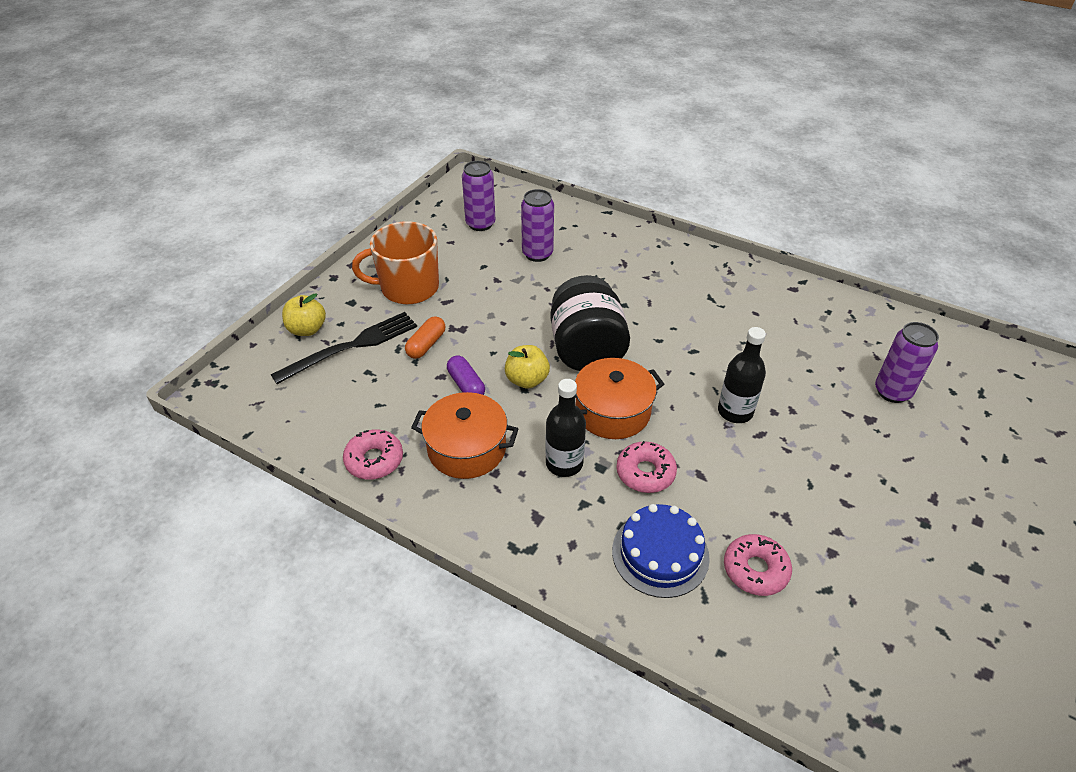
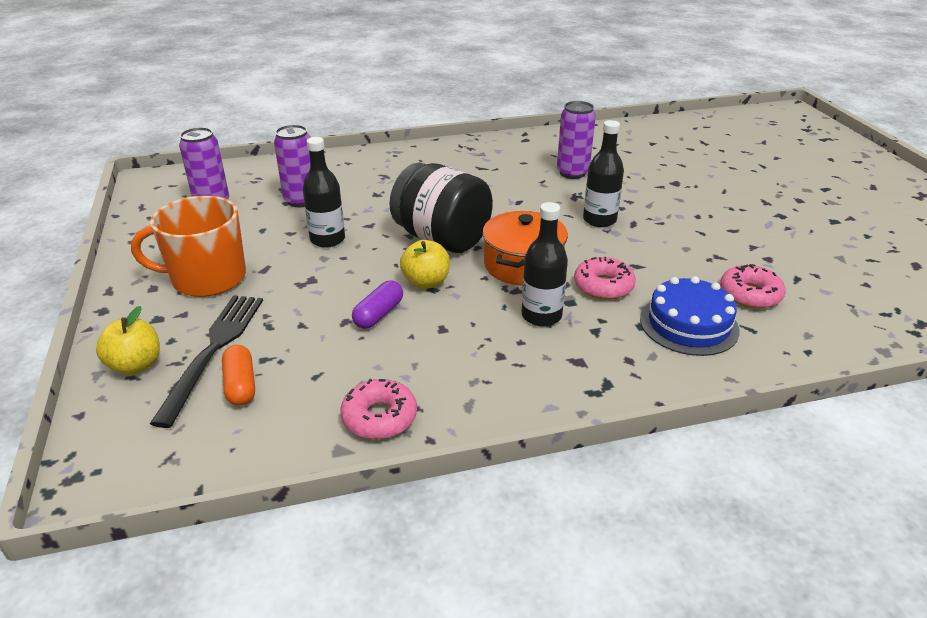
camera: 45 degrees left, 10 degrees down
(408, 288) = (207, 278): orange mug -> orange mug turned 45 degrees clockwise
(426, 344) = (294, 308): orange capsule -> orange capsule (240, 385)
(466, 385) = (379, 314): purple capsule -> purple capsule turned 75 degrees counterclockwise
(467, 449) = (451, 355): orange pot -> none
(512, 300) = (327, 239): none -> black bottle
(892, 392) = (664, 164): purple can -> purple can (572, 173)

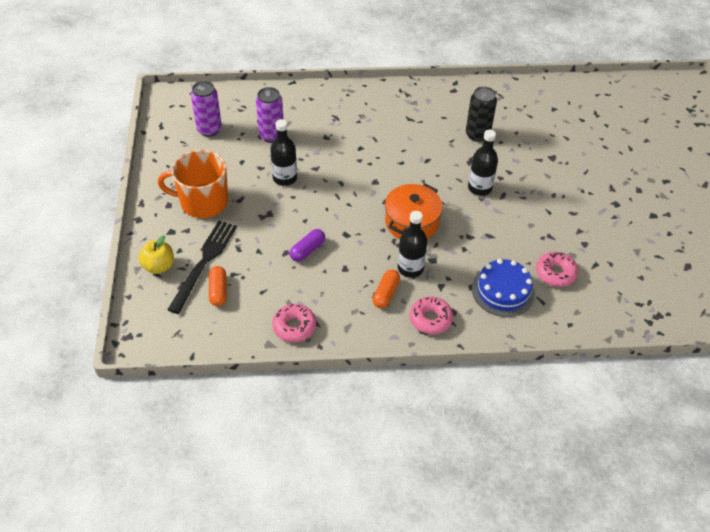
camera: 10 degrees right, 15 degrees up
(426, 282) = (343, 228): yellow apple -> none
(442, 239) = (362, 190): black jar -> none
(516, 351) = (386, 293): none -> orange capsule
(572, 173) = (477, 135): purple can -> black can
(603, 286) = (459, 250): pink donut -> pink donut (430, 319)

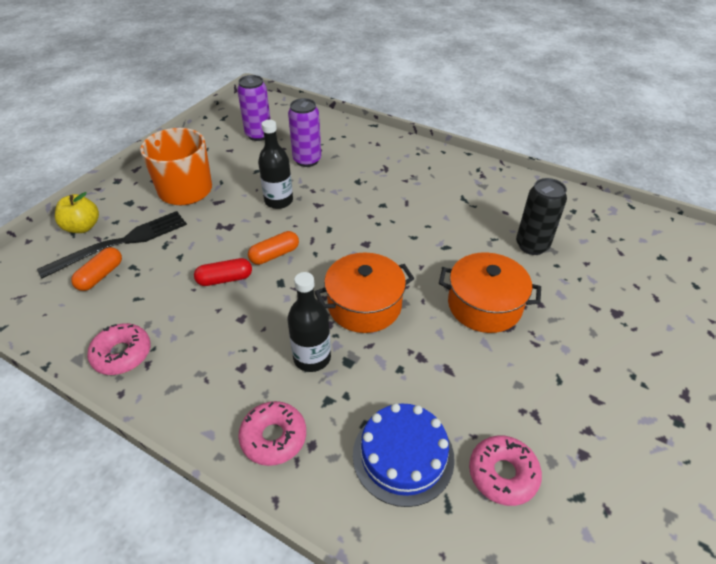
camera: 35 degrees right, 5 degrees down
(307, 250) = (225, 279): purple capsule -> red capsule
(386, 293) = (254, 372): orange capsule -> orange capsule (274, 255)
(479, 188) = (484, 305): black bottle -> orange pot

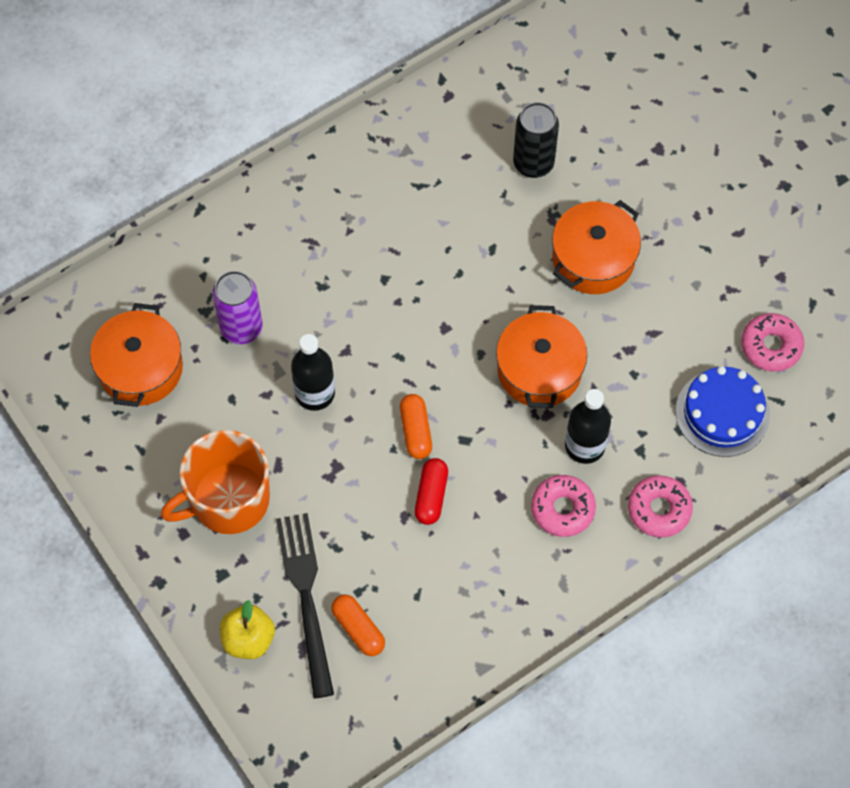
camera: 65 degrees left, 20 degrees up
(122, 354) = (496, 623): pink donut -> pink donut (562, 509)
(258, 135) = (140, 368): purple can -> orange pot

